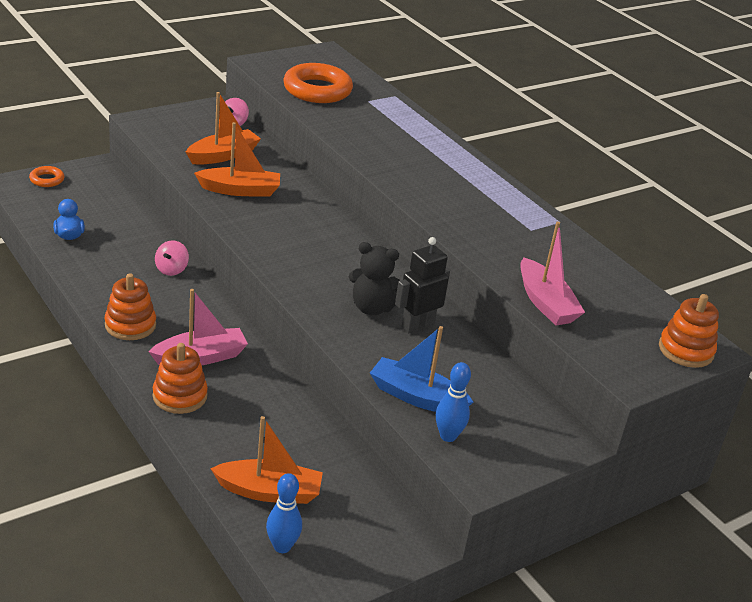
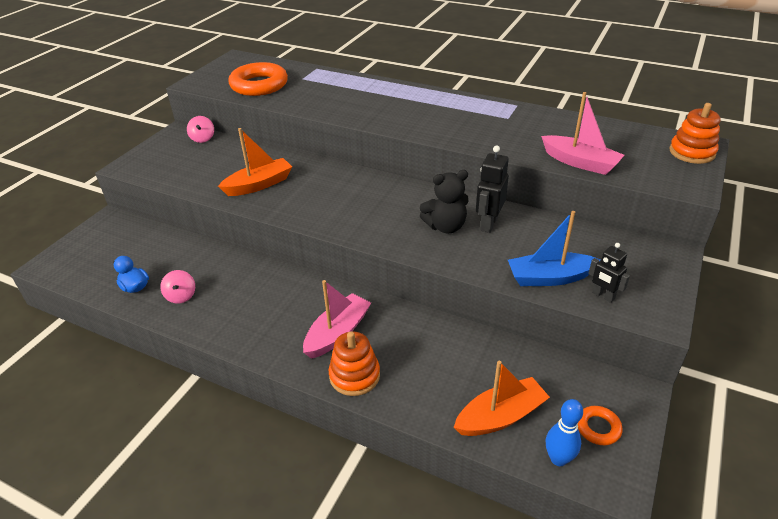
camera: 25 degrees left, 5 degrees up
(47, 180) = (73, 250): orange ring -> orange ring (598, 428)
(130, 325) = (257, 337): orange stacking toy -> none
(171, 269) = (245, 273): pink spinning top -> pink spinning top (181, 296)
(223, 155) = (219, 164): orange boat -> none
(448, 436) = (603, 296): blue bowling pin -> black robot

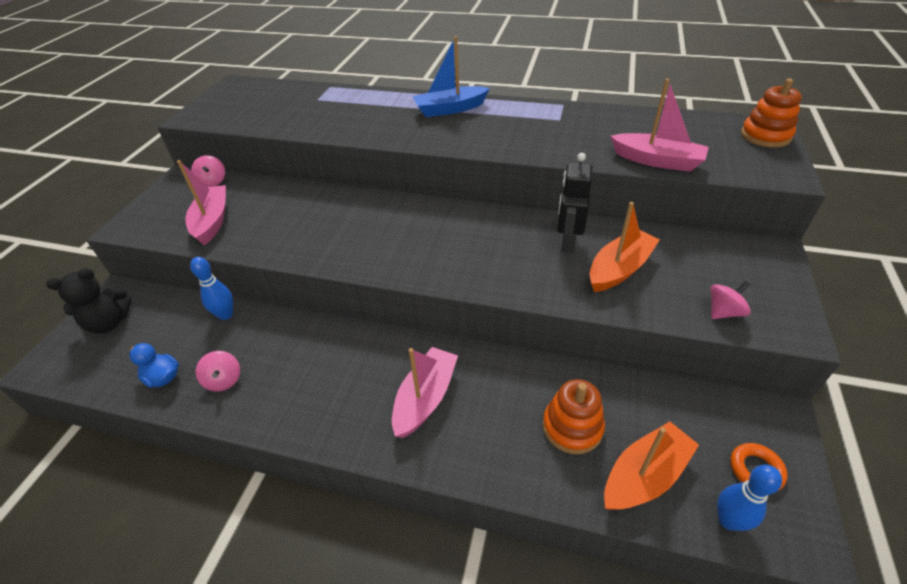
camera: 10 degrees left, 5 degrees up
(192, 248) = (226, 315): none -> blue bowling pin
(196, 170) = (212, 221): none -> pink boat
(259, 85) = (269, 112): orange ring -> none
(259, 185) = (293, 229): orange boat -> orange boat (619, 269)
(354, 376) = (460, 452): orange stacking toy -> orange stacking toy (572, 427)
(445, 226) = (522, 252): black teddy bear -> black teddy bear (109, 323)
(549, 277) = (658, 298): blue boat -> blue boat (450, 109)
(603, 296) = (724, 312): black robot -> pink spinning top

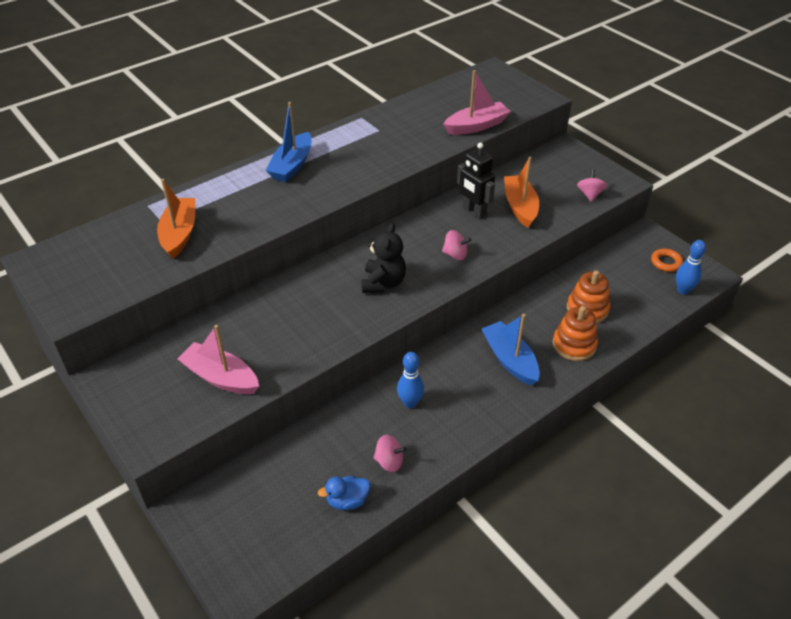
camera: 55 degrees left, 0 degrees up
(109, 323) = (231, 524): black teddy bear -> black teddy bear (383, 283)
(213, 181) = (149, 357): pink spinning top -> pink spinning top (455, 254)
(226, 315) = (311, 436): blue bowling pin -> blue bowling pin (410, 403)
(425, 398) = (510, 360): pink boat -> blue boat
(644, 475) = (638, 301): orange boat -> orange boat (179, 234)
(765, 136) = (501, 77): orange stacking toy -> orange stacking toy (574, 345)

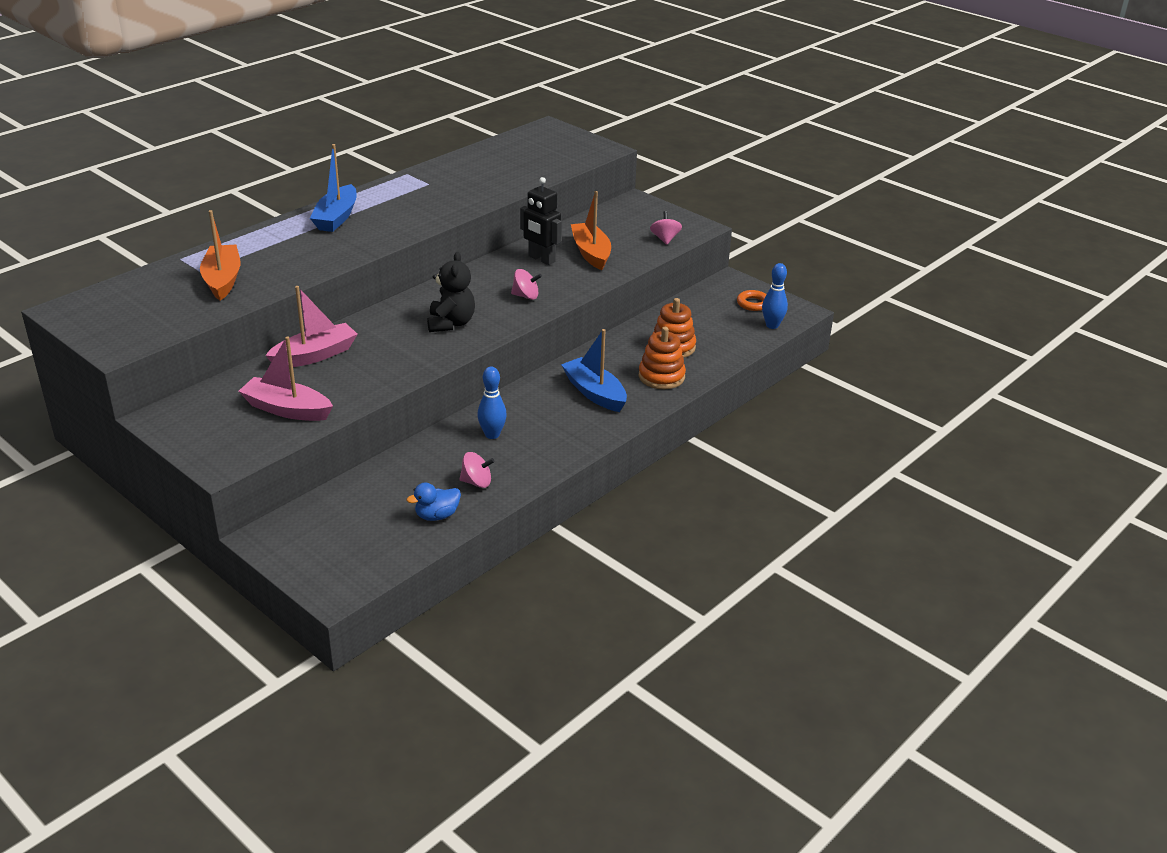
camera: 10 degrees left, 10 degrees down
(476, 126) = (536, 176): pink boat -> pink boat (315, 355)

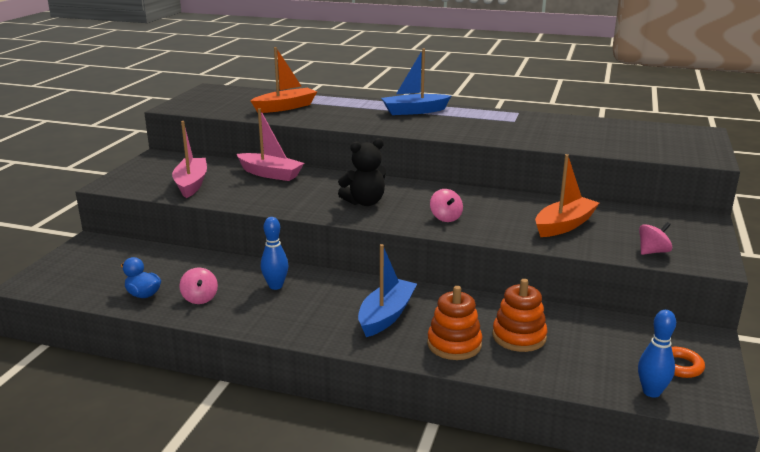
camera: 65 degrees right, 10 degrees down
(541, 259) = (519, 208): black robot -> none

